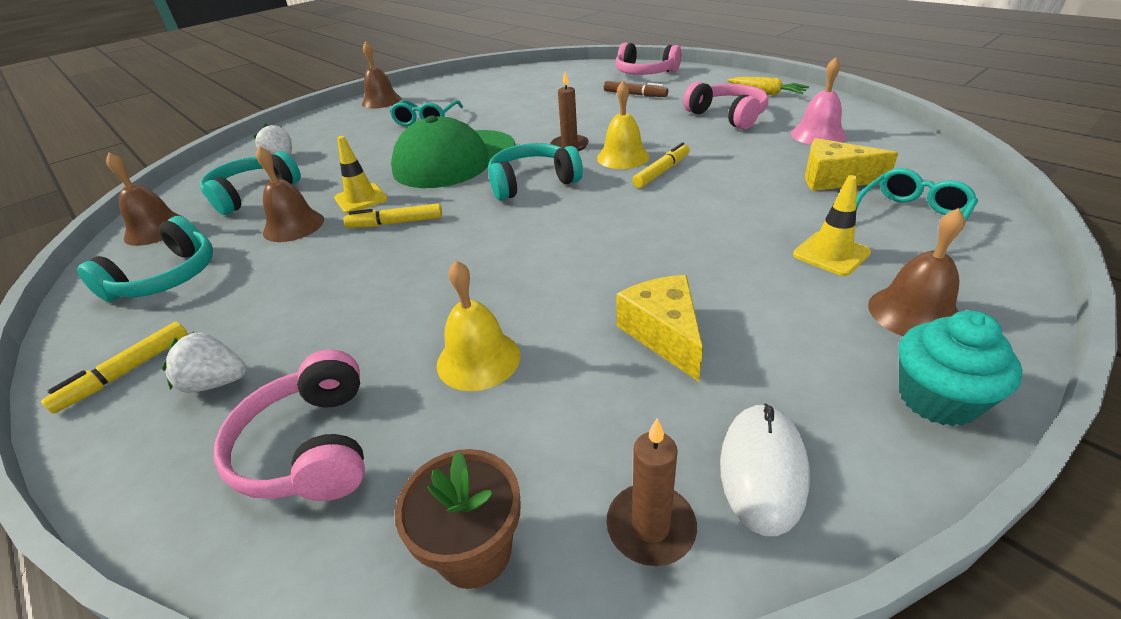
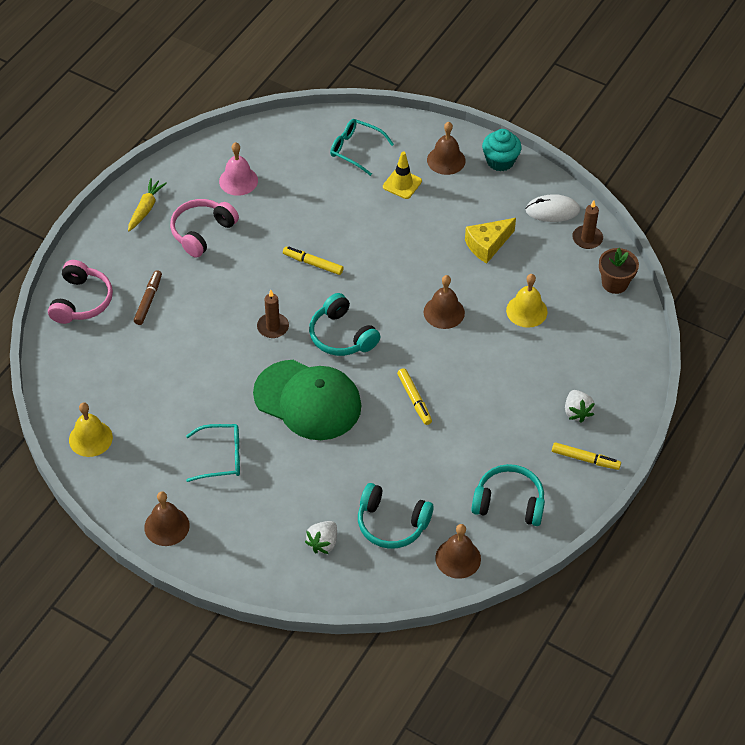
camera: 110 degrees left, 15 degrees up
(293, 226) = (432, 463): brown bell -> brown bell (444, 312)
(310, 447) = (595, 352): pink headphones -> none
(361, 199) = (385, 438): yellow traffic cone -> none
(623, 157) = (291, 289): yellow bell -> yellow bell (90, 438)
(833, 179) = (311, 177): yellow cheese -> none

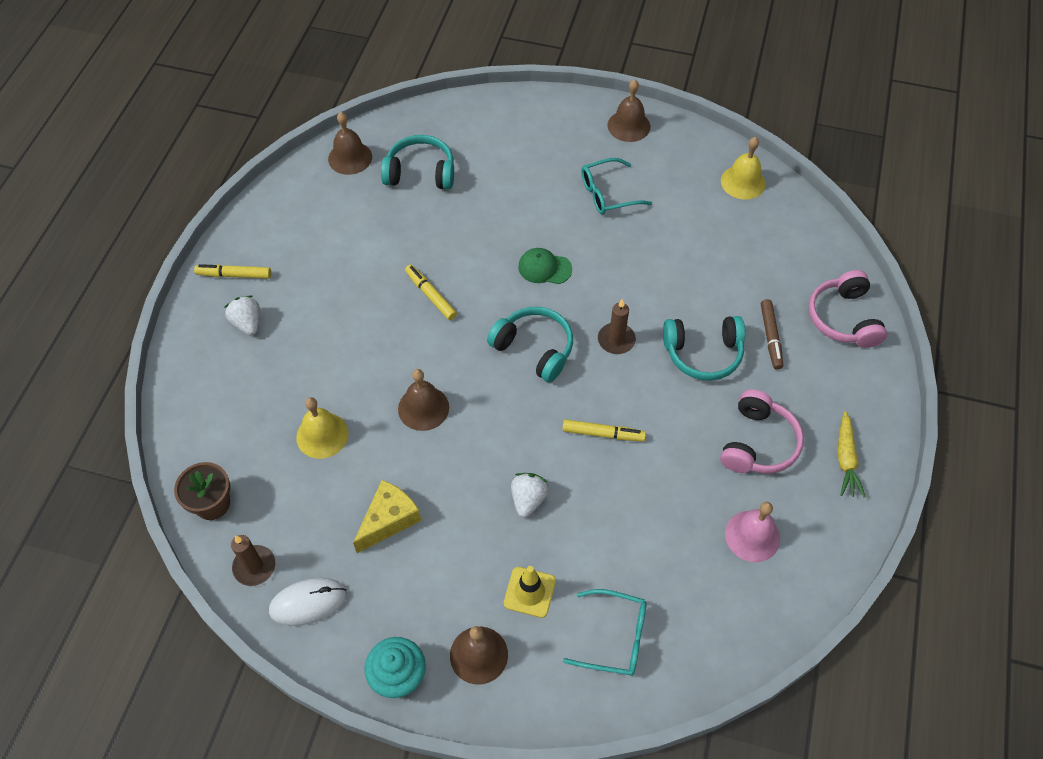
camera: 165 degrees right, 5 degrees up
(308, 400) = (544, 268): green cap -> green cap, size x0.44
(323, 543) = (480, 143): white strawberry -> white strawberry (528, 500)
(509, 502) = (309, 216): turquoise headphones -> turquoise headphones (703, 353)

